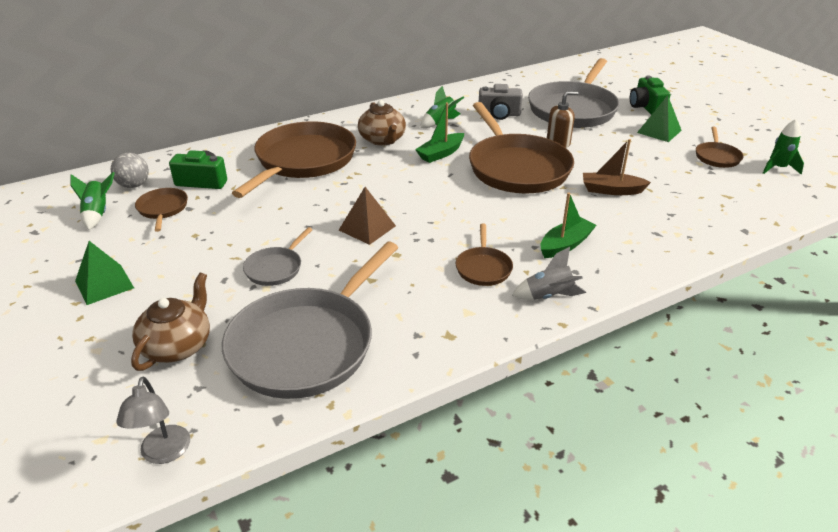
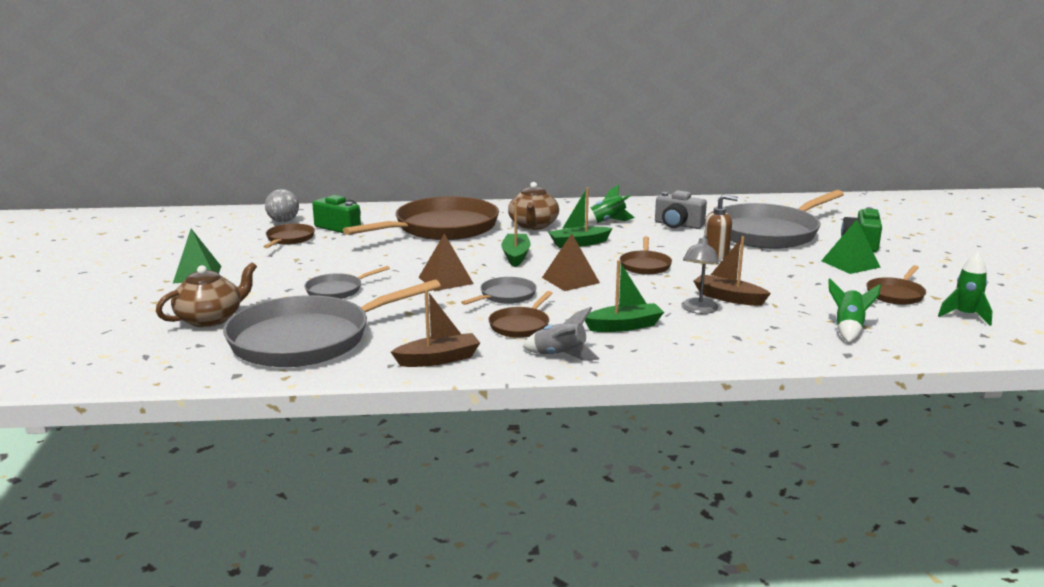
camera: 25 degrees right, 15 degrees down
(97, 214) = (237, 233): green rocket -> green rocket (848, 329)
(164, 453) = (136, 373): grey lamp -> grey lamp (698, 310)
(401, 181) = (516, 256): none -> green boat
(437, 234) = (505, 296): none -> grey pan
(452, 333) = (438, 359): none -> brown boat
(474, 200) = (570, 280): none -> brown pyramid
(516, 168) = (645, 265): brown pan -> brown pan, size x0.45

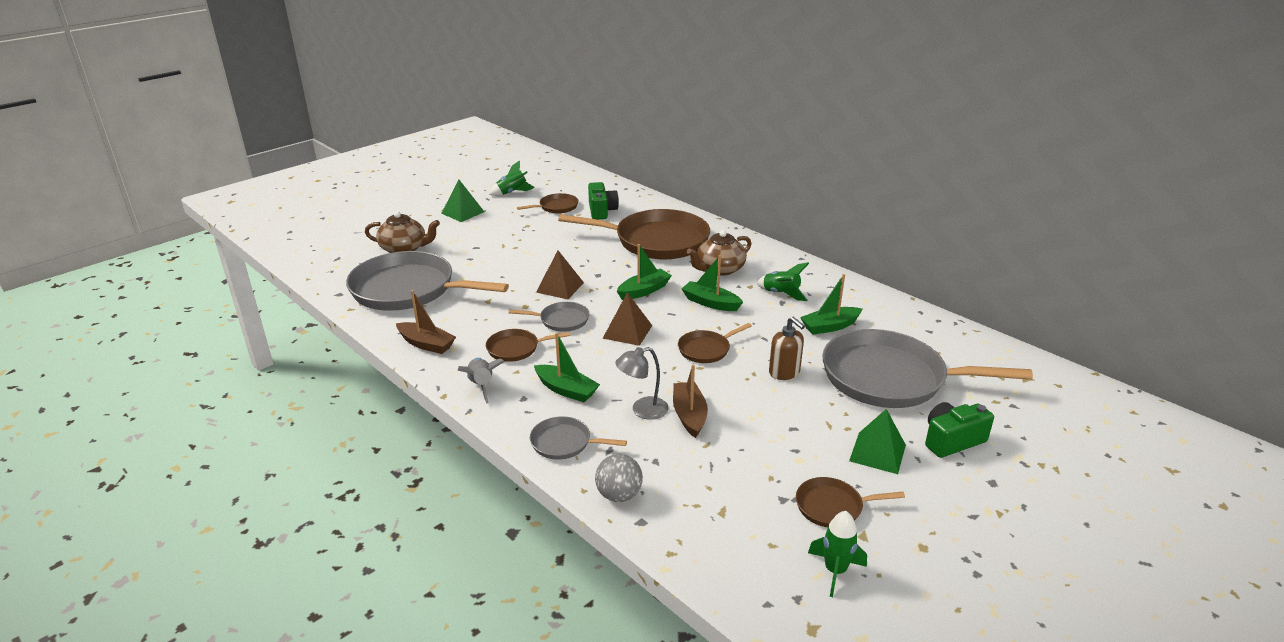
camera: 50 degrees right, 10 degrees up
(283, 221) = (584, 190): grey ball -> grey ball (619, 495)
(337, 290) = (493, 262): grey pan -> grey pan (564, 443)
(678, 225) = (830, 326): grey camera -> green boat
(848, 329) = (700, 504): green rocket -> green rocket (512, 193)

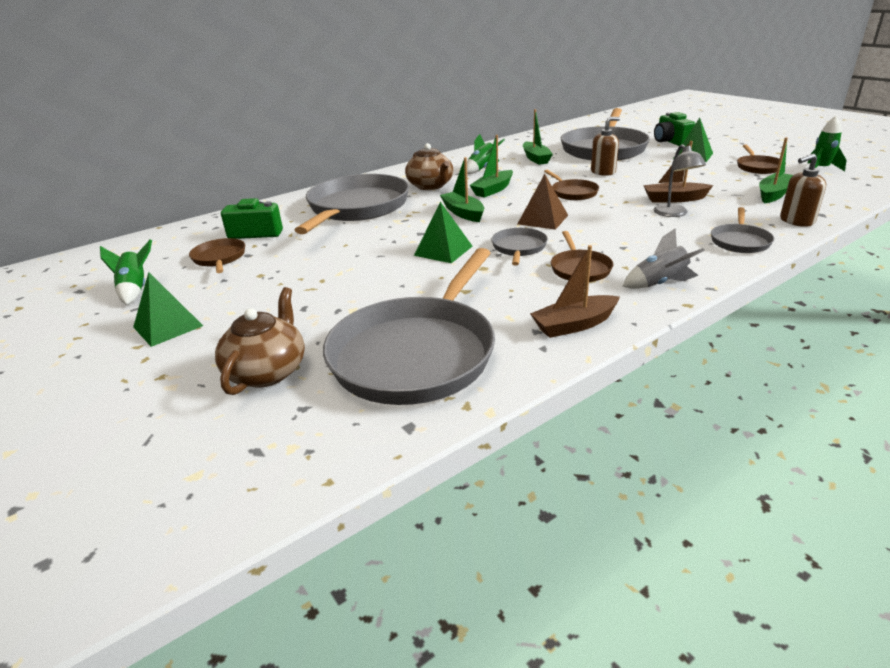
camera: 80 degrees left, 0 degrees up
(426, 344) = (574, 325): brown boat -> brown boat turned 150 degrees counterclockwise
(560, 287) = (443, 250): brown pyramid -> green pyramid
(566, 390) = (653, 242): green boat -> green boat (773, 194)
(619, 495) = (796, 221): grey ball -> brown soap dispenser
(656, 241) = (356, 208): brown pan -> grey pan

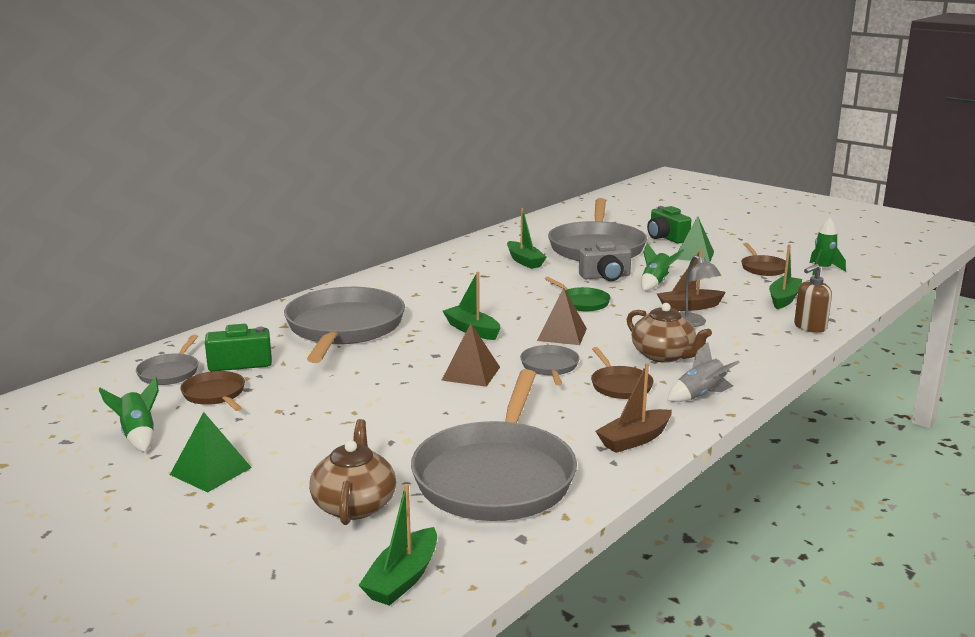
camera: 15 degrees left, 10 degrees down
(431, 186) = (418, 298): brown teapot -> brown teapot (664, 355)
(443, 250) = (471, 373): green pyramid -> brown pyramid
(482, 169) = (468, 275): green rocket -> green rocket (655, 283)
(493, 190) = (492, 301): green boat -> green boat (403, 578)
(572, 193) = (582, 302): brown pan -> green pan
(603, 172) = (605, 277): brown soap dispenser -> grey camera
(740, 241) = (762, 350): grey pan -> grey pan (170, 372)

